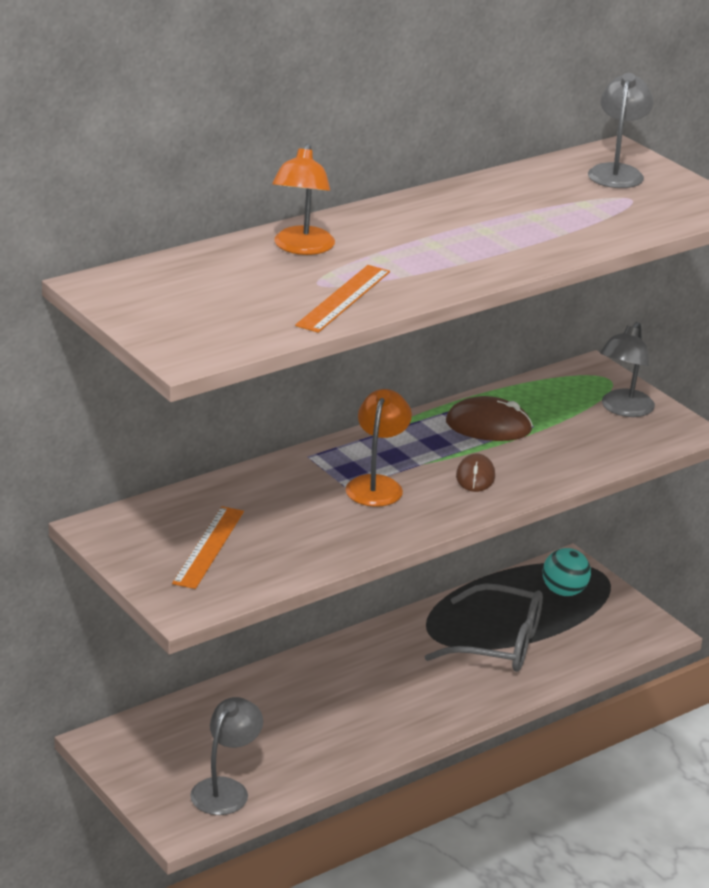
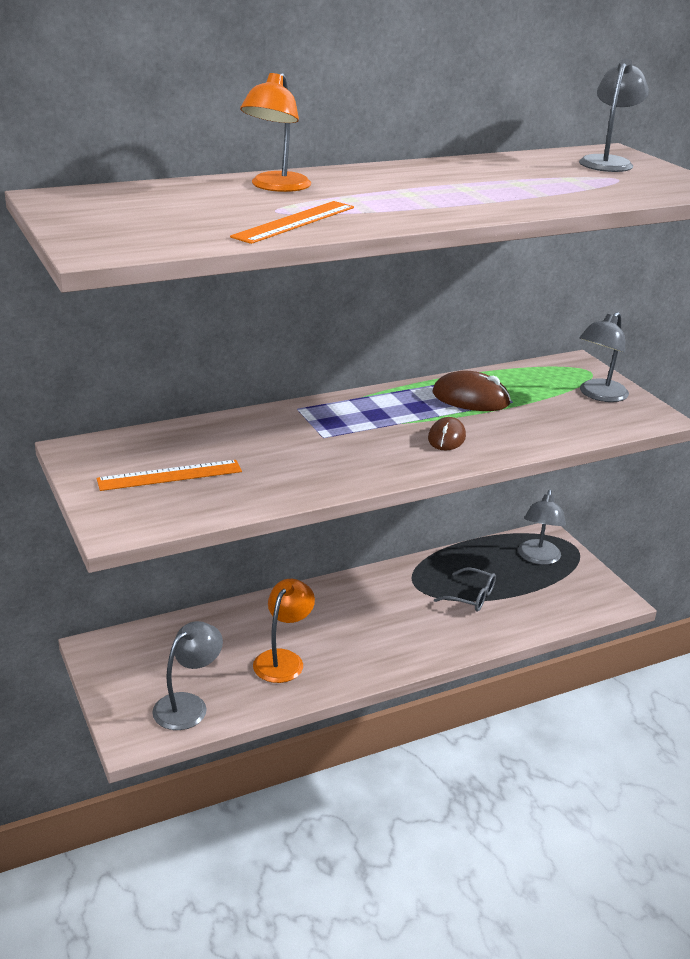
camera: 10 degrees right, 0 degrees up
(208, 547) = (170, 475): orange ruler -> orange ruler turned 45 degrees clockwise
(377, 485) = (351, 436): orange lamp -> orange lamp (283, 659)
(498, 643) = (471, 597): grey glasses -> grey glasses, size x0.55
(564, 592) = (538, 558): turquoise ball -> grey lamp

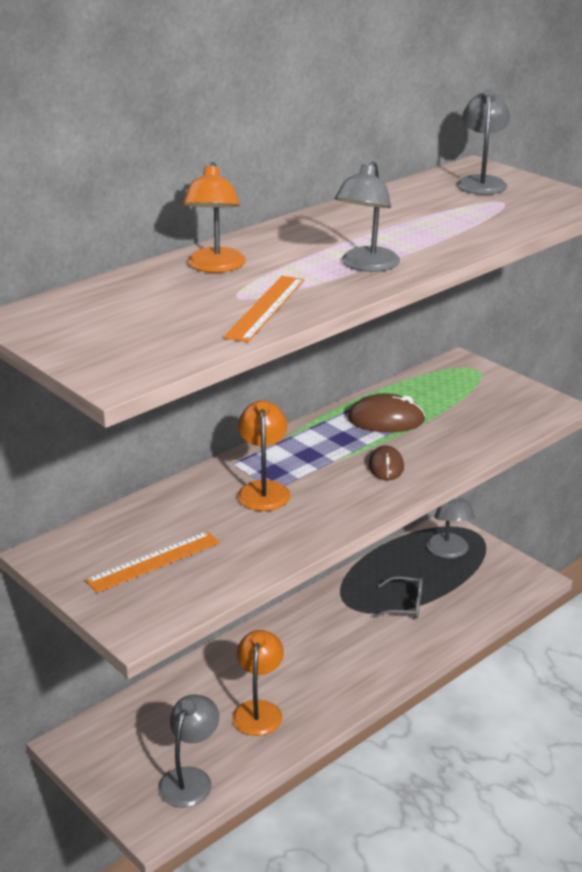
camera: 15 degrees left, 0 degrees up
(313, 435) = (263, 489): none -> orange lamp
(599, 395) = (496, 393): grey lamp -> grey lamp (366, 265)

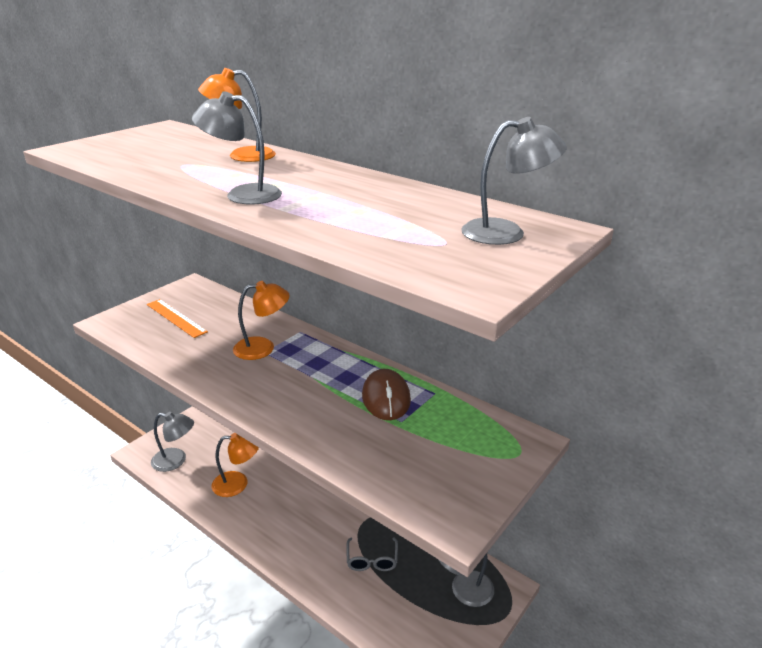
camera: 80 degrees right, 0 degrees up
(266, 308) = (159, 171): orange ruler -> none
(386, 466) = (302, 403): brown mouse -> none

